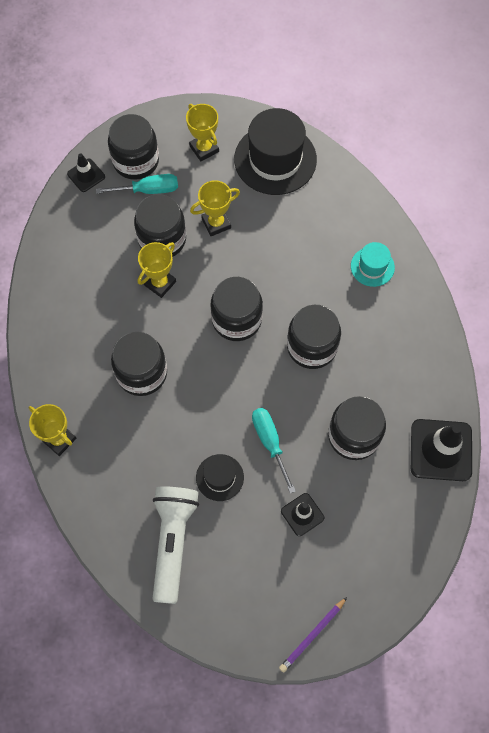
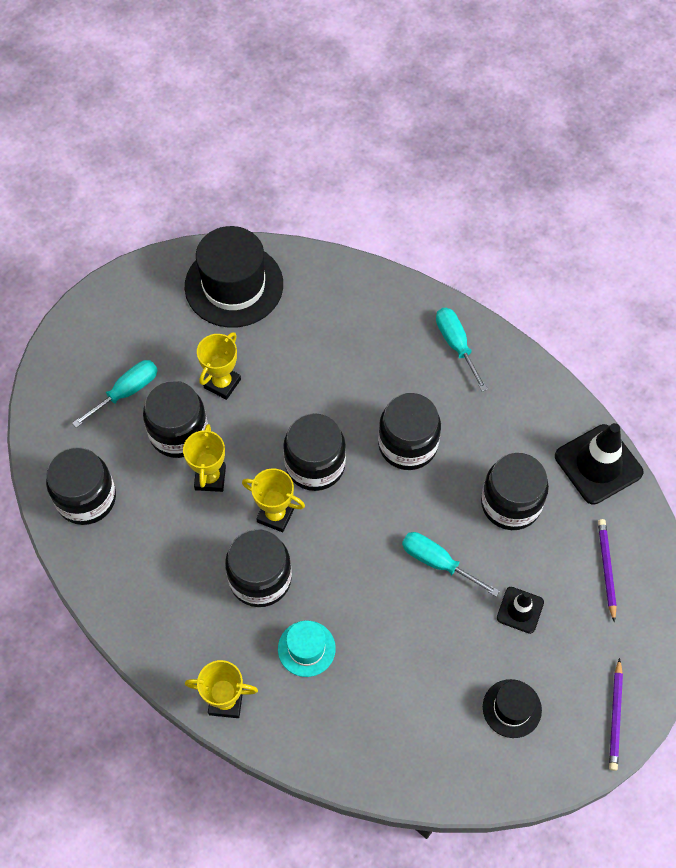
camera: 35 degrees left, 5 degrees down
(86, 175) = (47, 417): black traffic cone -> none
(136, 161) = (90, 371): black jar -> black jar (86, 498)
(173, 542) = (419, 722): white flashlight -> none
(204, 149) = (153, 317): yellow trophy -> yellow trophy (275, 515)
(219, 477) = (415, 628): black hat -> black hat (512, 708)
(372, 267) = (407, 333): turquoise hat -> turquoise hat (306, 648)
(388, 528) = (606, 568): none -> purple pencil
(402, 297) = (456, 345): none -> turquoise screwdriver

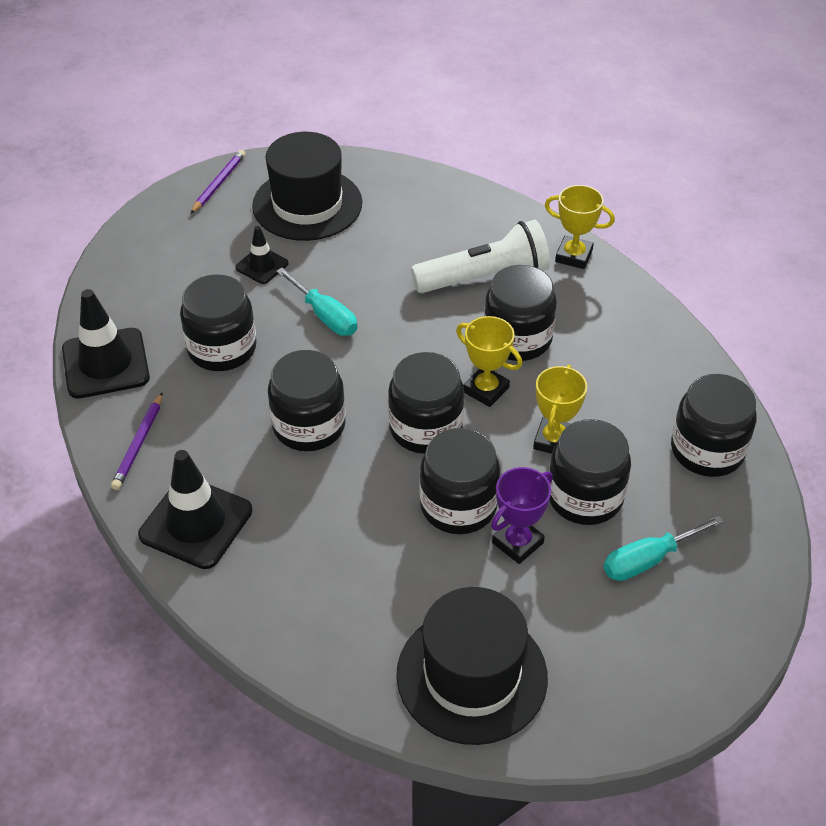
camera: 165 degrees left, 15 degrees down
(222, 383) = (517, 543): yellow trophy -> purple trophy
(272, 403) = (458, 506): none -> black jar
(306, 648) = (484, 277): turquoise hat -> white flashlight
(456, 345) = (196, 523): turquoise screwdriver -> black traffic cone
(512, 708) = (307, 204): black hat -> black hat, size x1.96
(606, 568) = (158, 279): purple pencil -> purple pencil (139, 444)

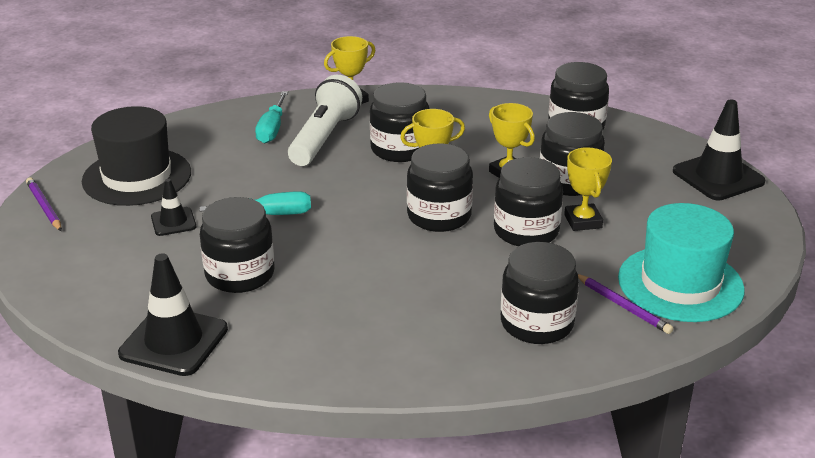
camera: 55 degrees left, 15 degrees down
(139, 444) = (293, 356): purple pencil -> purple pencil (623, 306)
(196, 523) = (415, 356): black traffic cone -> black traffic cone (718, 177)
(309, 426) = (376, 264): black jar -> black jar (537, 323)
(472, 675) = (680, 284): black hat -> turquoise hat
(517, 543) = (583, 221): purple trophy -> yellow trophy
(648, 560) = (643, 181): turquoise screwdriver -> turquoise screwdriver (272, 129)

